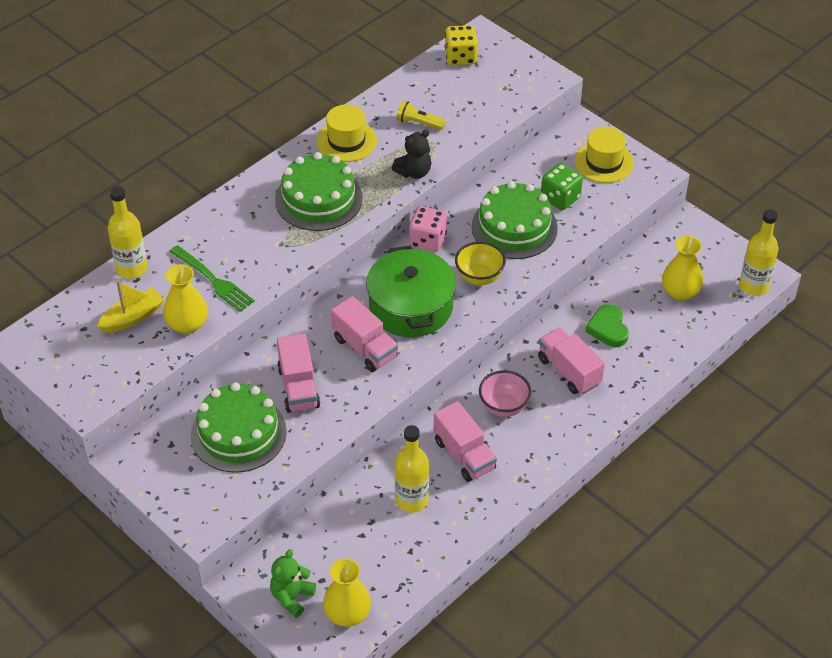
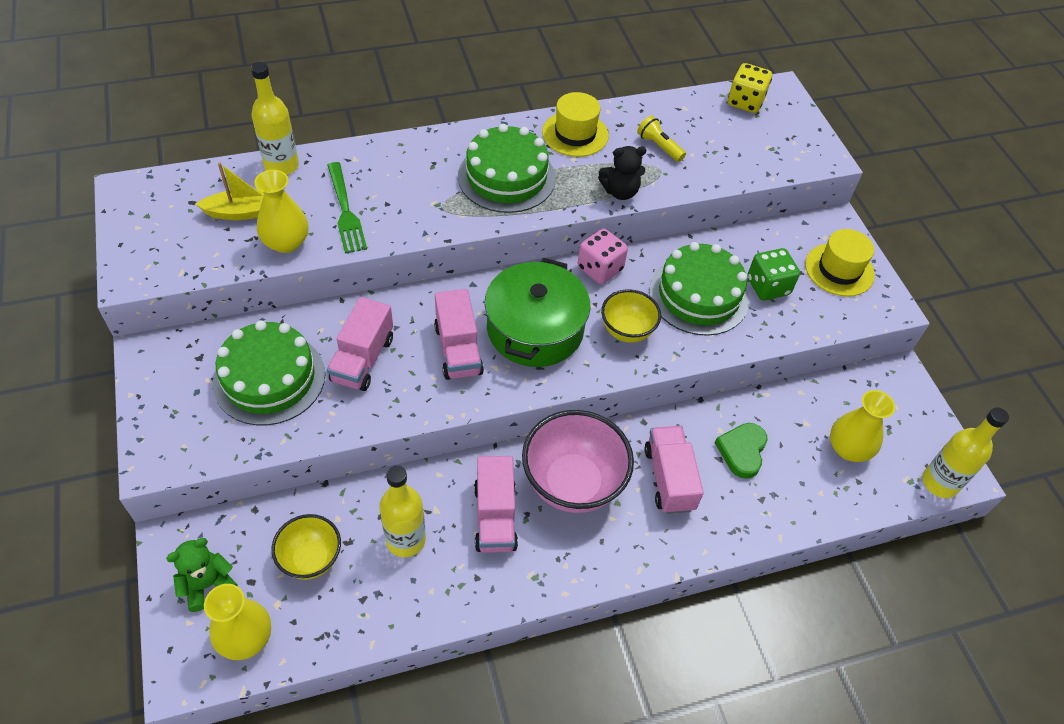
camera: 25 degrees right, 5 degrees up
(353, 545) = (311, 559): none -> yellow bowl
(504, 407) = (573, 484): pink bowl -> pink bowl, size x1.72

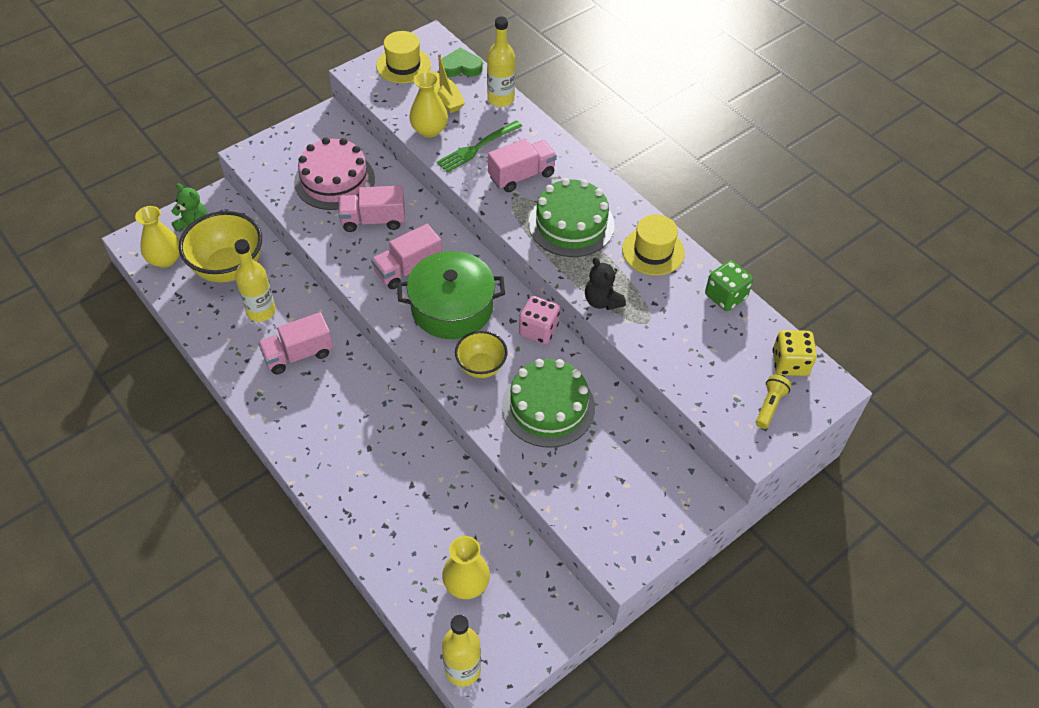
camera: 70 degrees right, 0 degrees up
(269, 378) = (334, 180): green cake -> pink cake
(311, 559) = (229, 268): yellow bowl -> yellow bowl, size x1.72
(573, 484) = (345, 392): pink bowl -> none
(659, 146) = (678, 313): yellow flashlight -> yellow flashlight (769, 406)
(669, 478) = (376, 454): pink truck -> pink truck (521, 176)
(742, 451) = (426, 500): green heart -> green heart (461, 67)
(768, 286) = (588, 457): green dice -> green dice (725, 296)
(839, 270) = (644, 512): yellow hat -> yellow hat (403, 65)

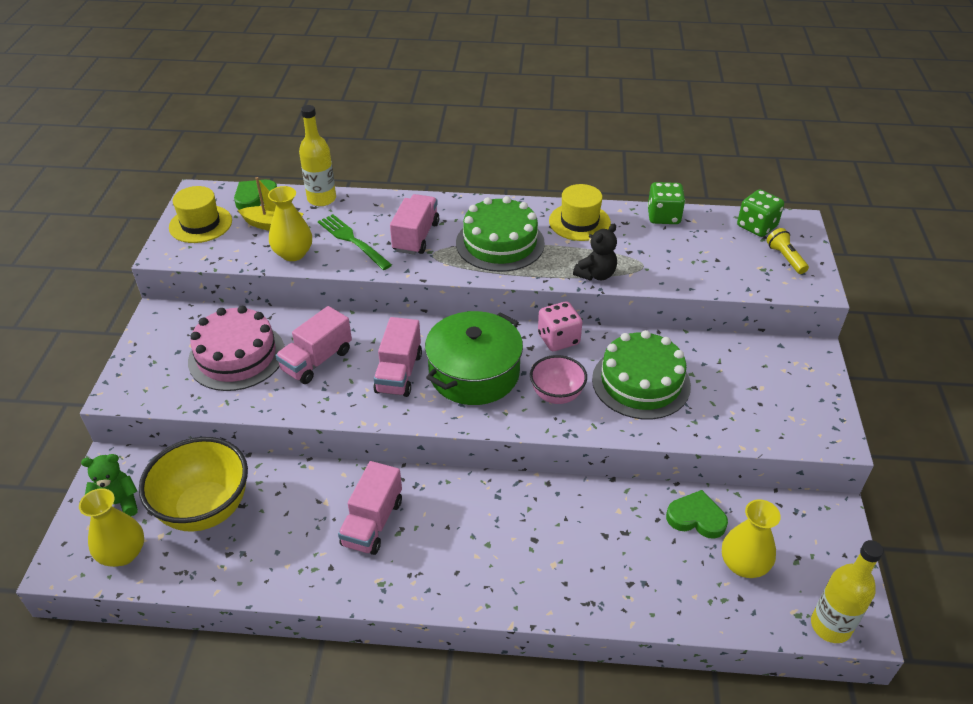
camera: 45 degrees left, 10 degrees down
(261, 311) = (288, 518): yellow bottle -> none
(477, 147) = (352, 241): green fork -> green fork turned 135 degrees clockwise
(480, 529) = (696, 518): none -> green heart
(481, 367) = (556, 395): yellow bowl -> pink bowl
(602, 301) = (596, 274): black teddy bear -> black teddy bear turned 60 degrees counterclockwise
(790, 363) = (756, 226): yellow dice -> green dice

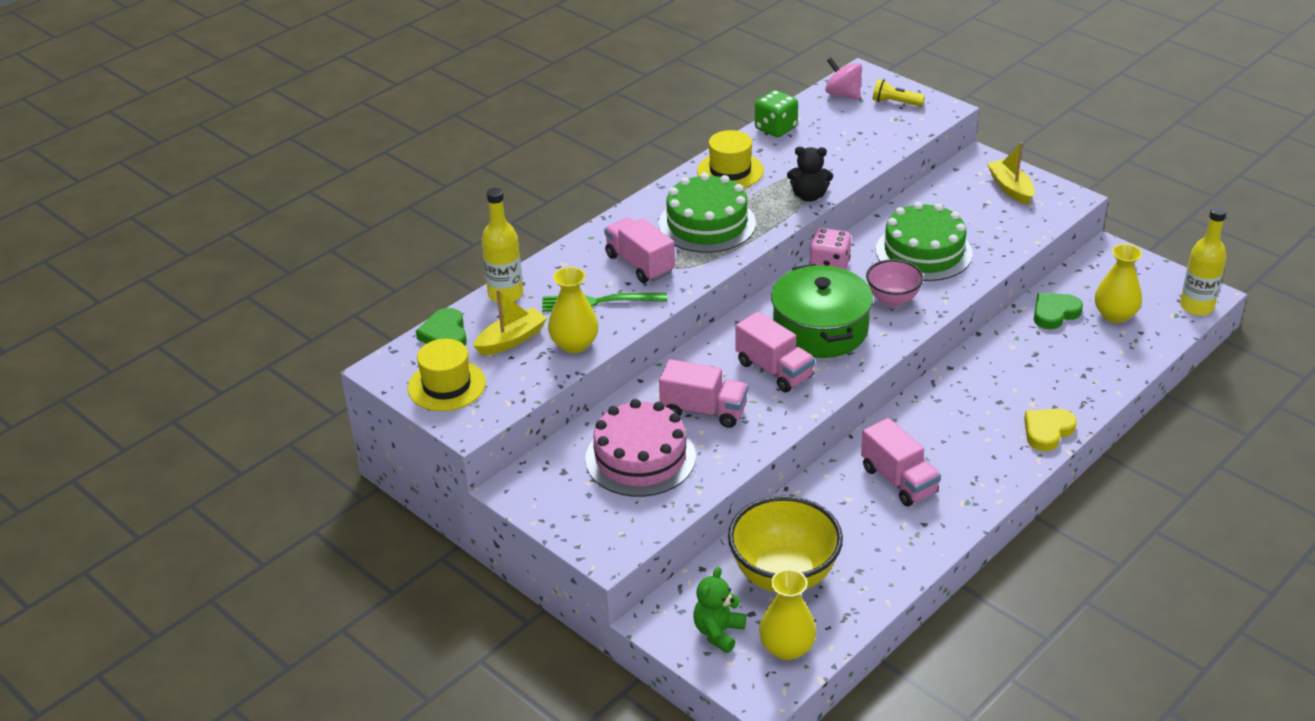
camera: 50 degrees left, 5 degrees down
(317, 360) = (703, 411): pink truck -> pink truck turned 60 degrees counterclockwise
(524, 595) = (1047, 431): none -> yellow heart
(596, 274) = (809, 196): black teddy bear -> black teddy bear turned 105 degrees clockwise
(756, 226) = (843, 94): green dice -> pink spinning top
(798, 392) = (1010, 188): none -> yellow boat

